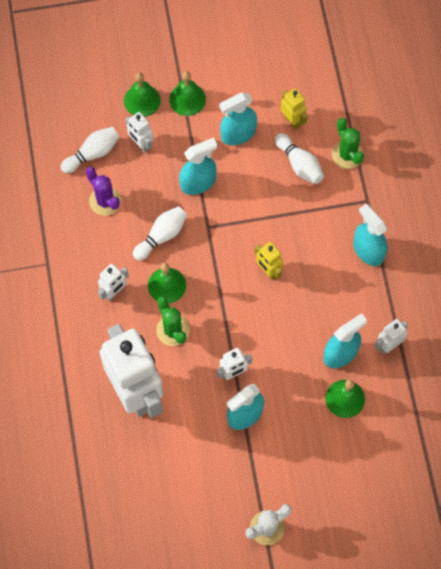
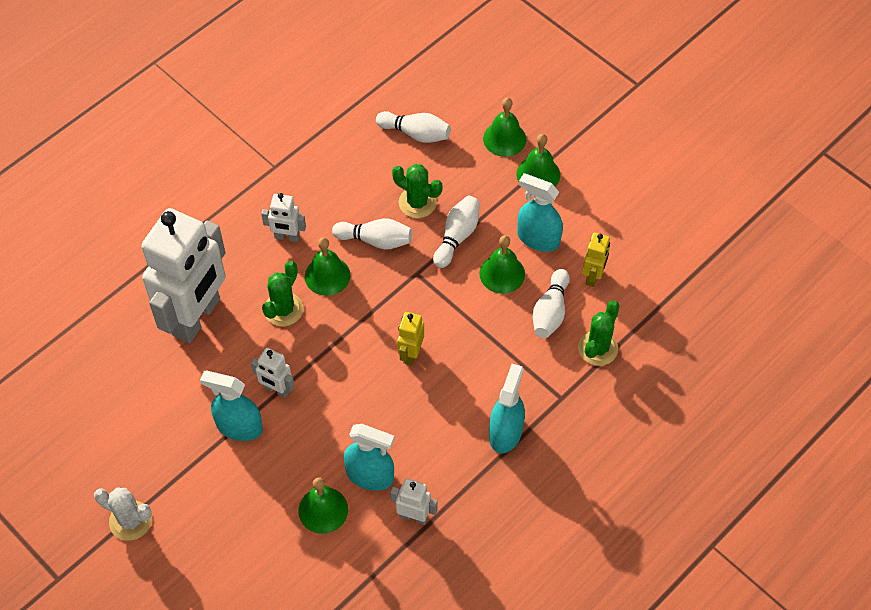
camera: 55 degrees right, 10 degrees down
(105, 201) = (375, 173): purple cactus -> none
(141, 144) = (458, 165): white robot -> none
(151, 190) = (417, 202): none -> green cactus
(198, 182) = (457, 236): turquoise spray bottle -> white bowling pin
(248, 174) = (502, 273): none -> green bell

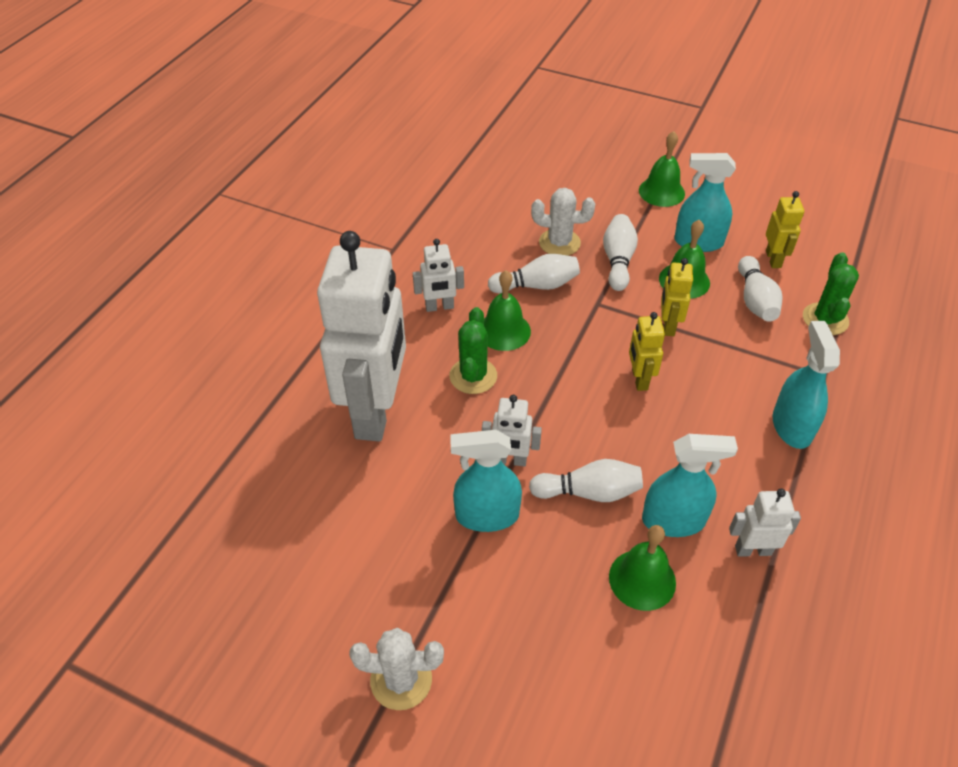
camera: 20 degrees left, 10 degrees down
(415, 133) = (522, 188): white bowling pin -> white bowling pin (589, 492)
(417, 202) = (559, 243): green cactus -> white cactus
(462, 313) = (668, 326): none -> yellow robot
(504, 139) = (611, 172): green bell -> none

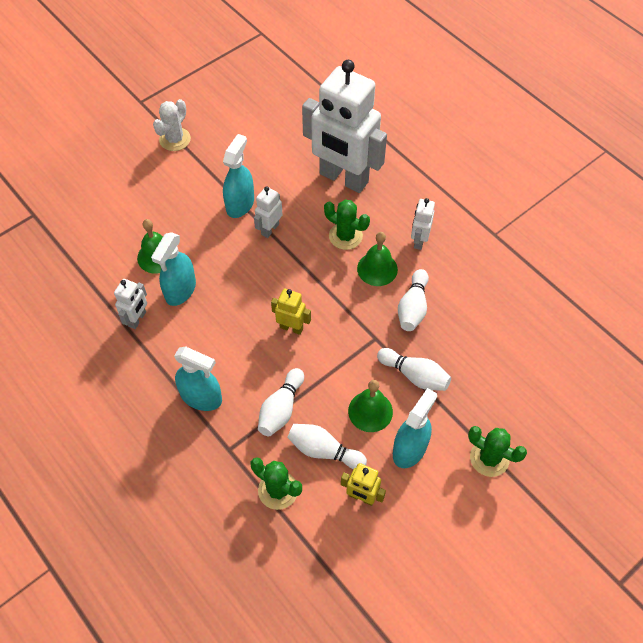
camera: 115 degrees right, 10 degrees up
(559, 243) = (454, 344): white cactus -> none
(589, 492) = (225, 258): white bowling pin -> white bowling pin (281, 409)
(661, 192) = (489, 458): green bell -> green cactus
(668, 326) = (329, 373): yellow robot -> none

